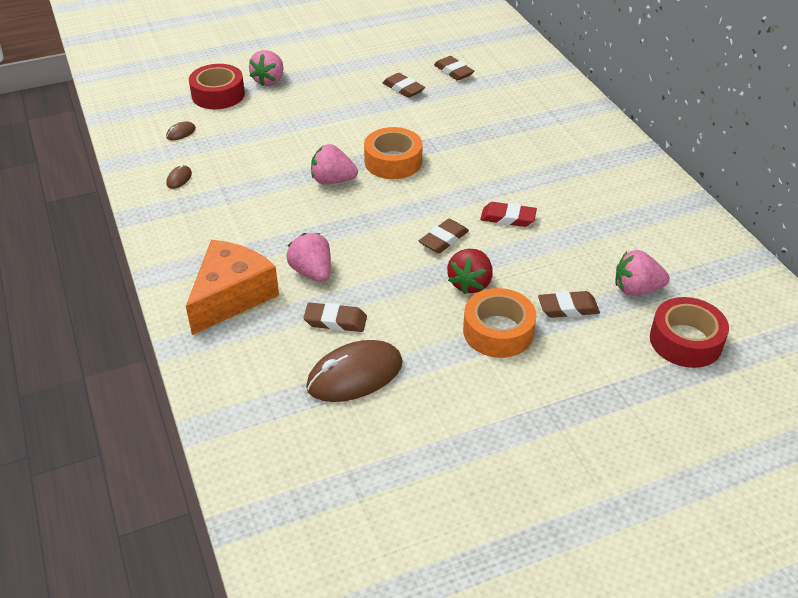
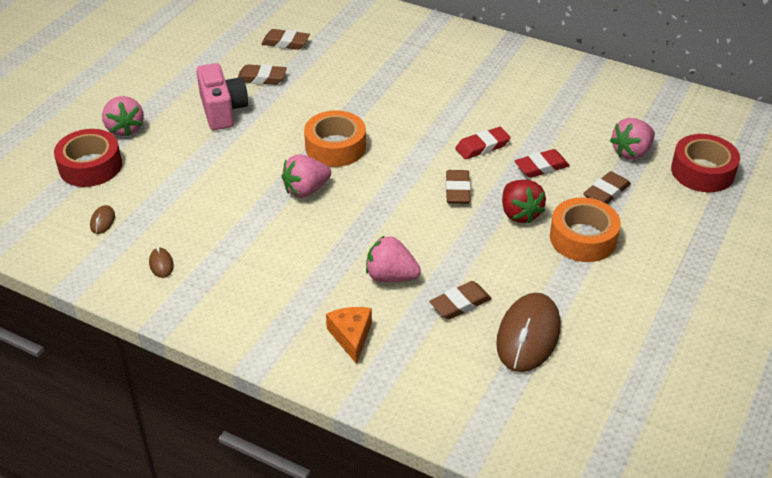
camera: 40 degrees left, 0 degrees up
(231, 296) = (351, 336): orange cheese -> orange cheese, size x0.54
(347, 98) = (222, 110): none -> pink camera
(537, 259) = (541, 167): none -> red eraser

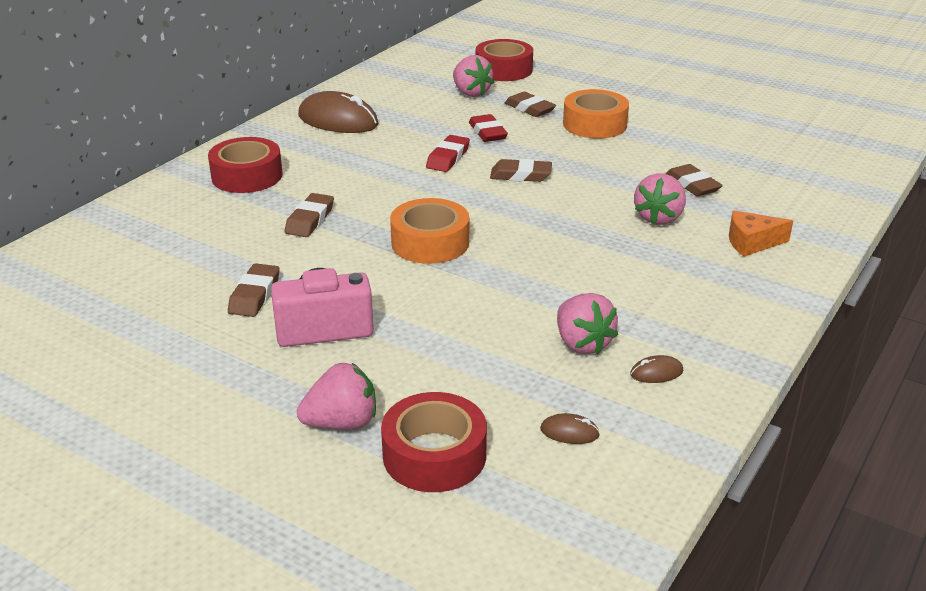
camera: 85 degrees left, 10 degrees down
(285, 43) = (172, 275): brown eraser -> brown eraser (310, 220)
(306, 190) = (512, 264): pink strawberry -> pink strawberry (582, 343)
(428, 50) = (247, 176): none -> red tape
(482, 146) = (448, 158): red eraser -> red eraser turned 45 degrees clockwise
(519, 214) = (559, 148): red strawberry -> none
(528, 335) = (727, 158): brown mouse -> brown mouse (338, 120)

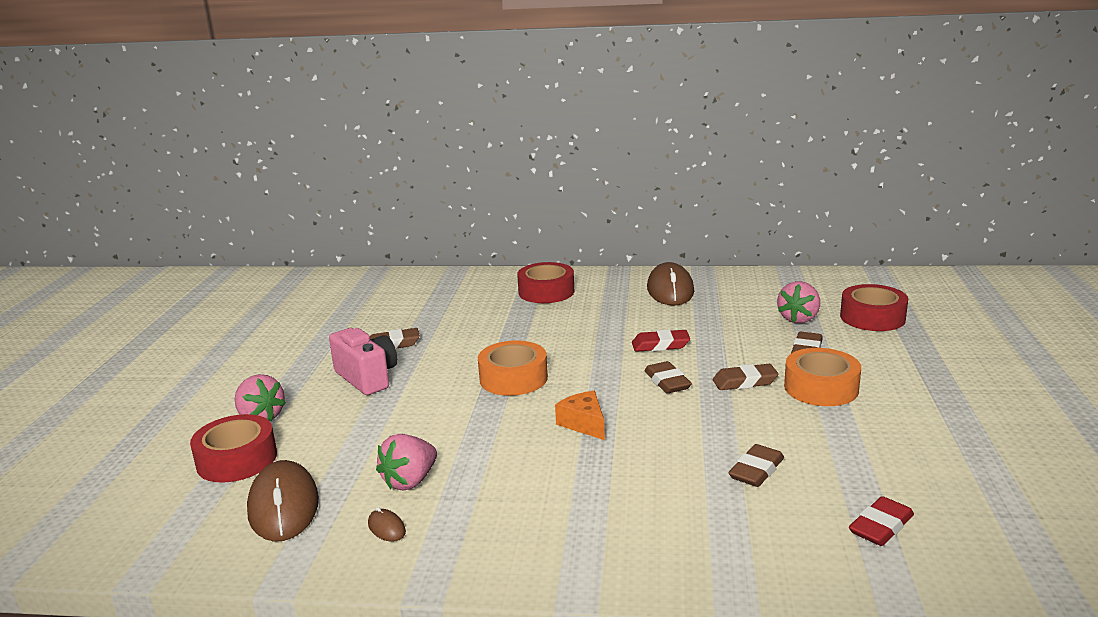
camera: 65 degrees right, 10 degrees down
(310, 220) = (505, 329): brown eraser -> brown eraser (744, 382)
(487, 132) = (730, 347): red eraser -> red eraser (881, 527)
(569, 432) = (283, 506): brown mouse -> brown mouse, size x2.37
(658, 218) = (663, 467): pink strawberry -> none
(751, 243) = (667, 533): orange cheese -> orange cheese (584, 424)

